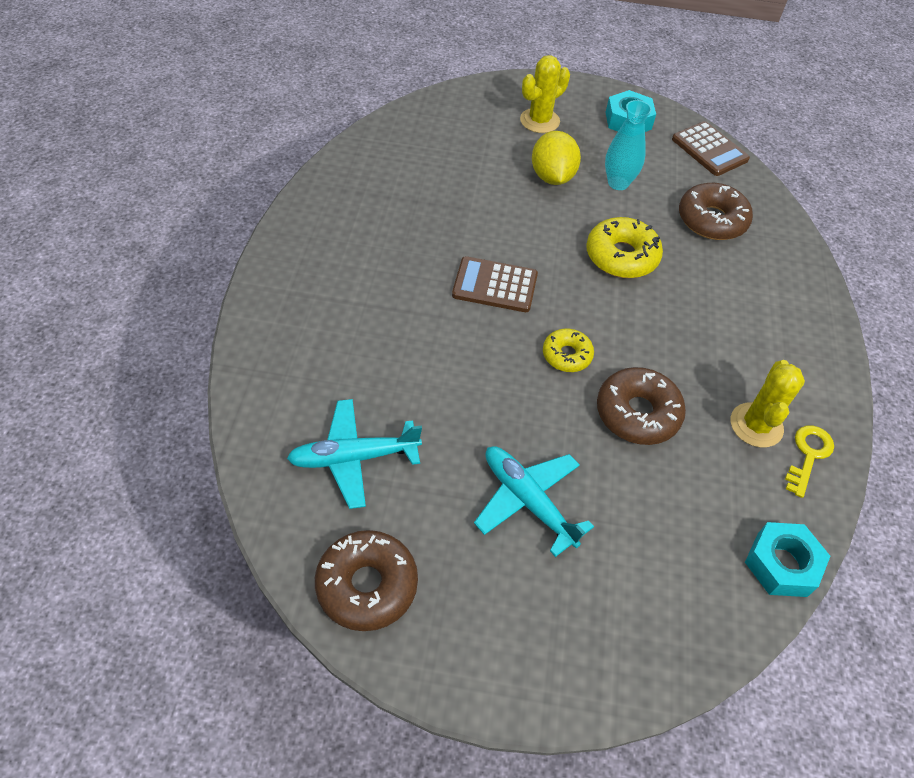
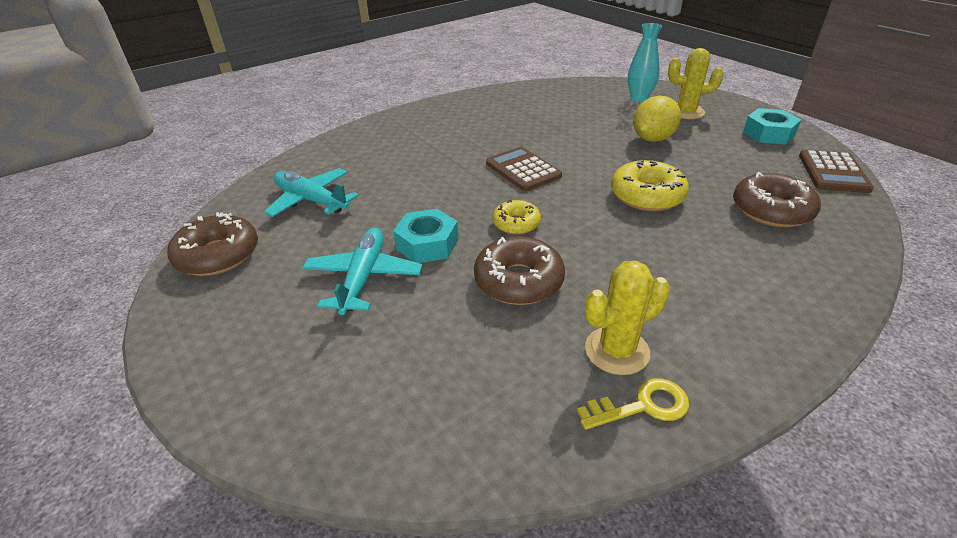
camera: 50 degrees right, 15 degrees down
(618, 183) = (706, 160): turquoise vase -> turquoise vase (639, 98)
(782, 564) = (487, 461): turquoise nut -> turquoise nut (427, 244)

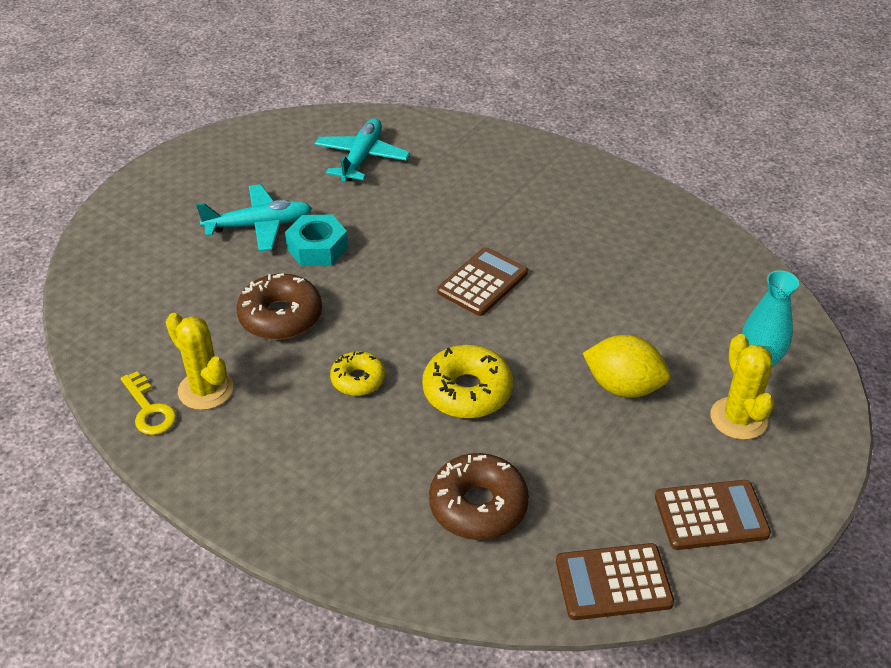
camera: 70 degrees right, 5 degrees up
(218, 255) = (265, 140): brown donut -> none
(516, 223) = (371, 298): yellow donut -> yellow donut (358, 379)
(768, 134) = (711, 516): turquoise nut -> brown calculator

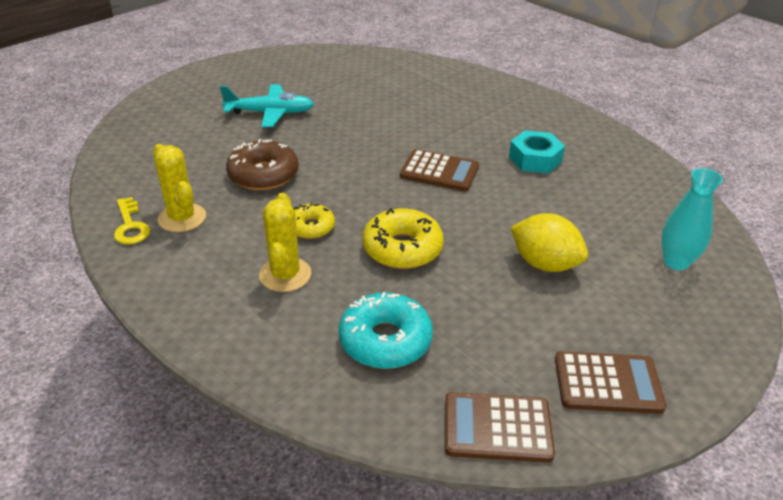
camera: 10 degrees right, 5 degrees down
(317, 248) = (310, 133): turquoise nut -> turquoise nut (535, 159)
(362, 158) = (367, 79): turquoise plane -> none
(478, 506) = (385, 340): brown donut -> turquoise donut
(482, 282) = (439, 172): brown calculator -> brown calculator turned 60 degrees clockwise
(738, 418) = (649, 304): yellow cactus -> yellow cactus (285, 275)

